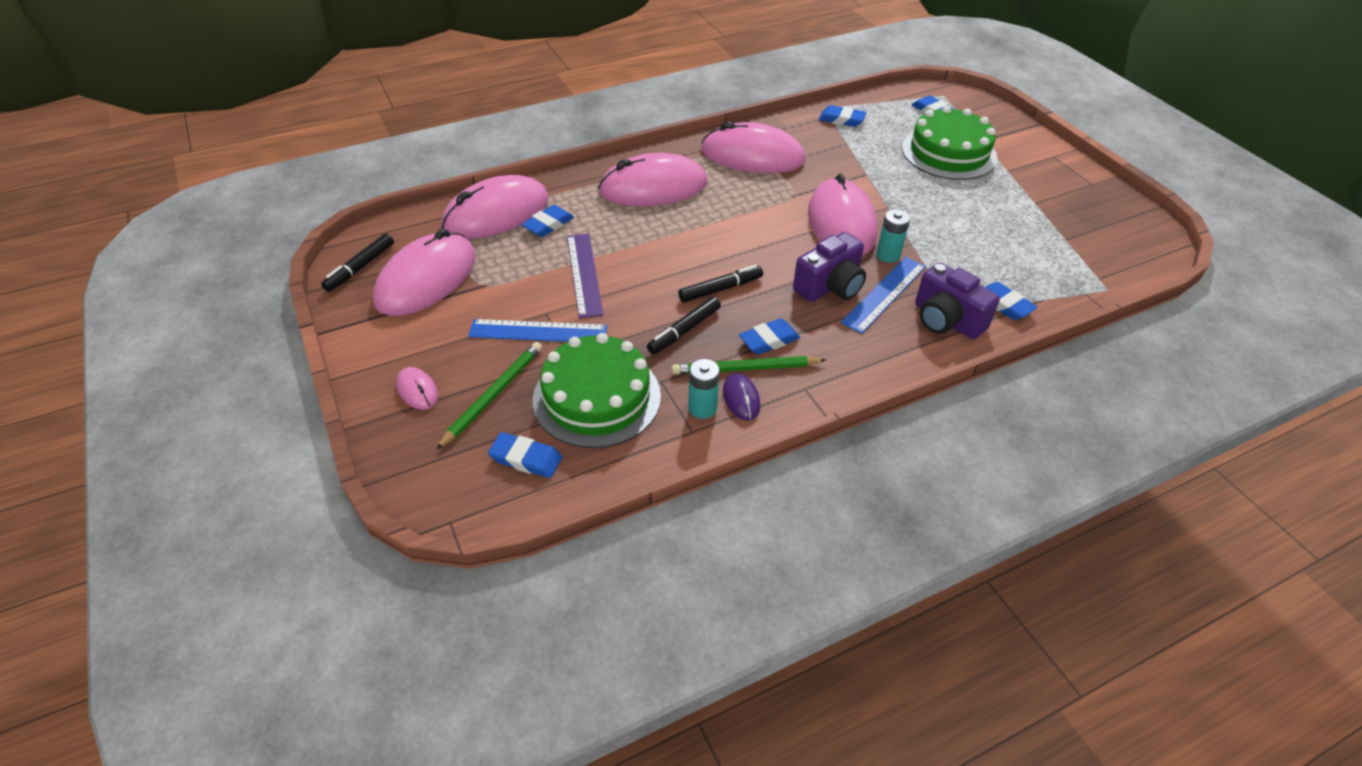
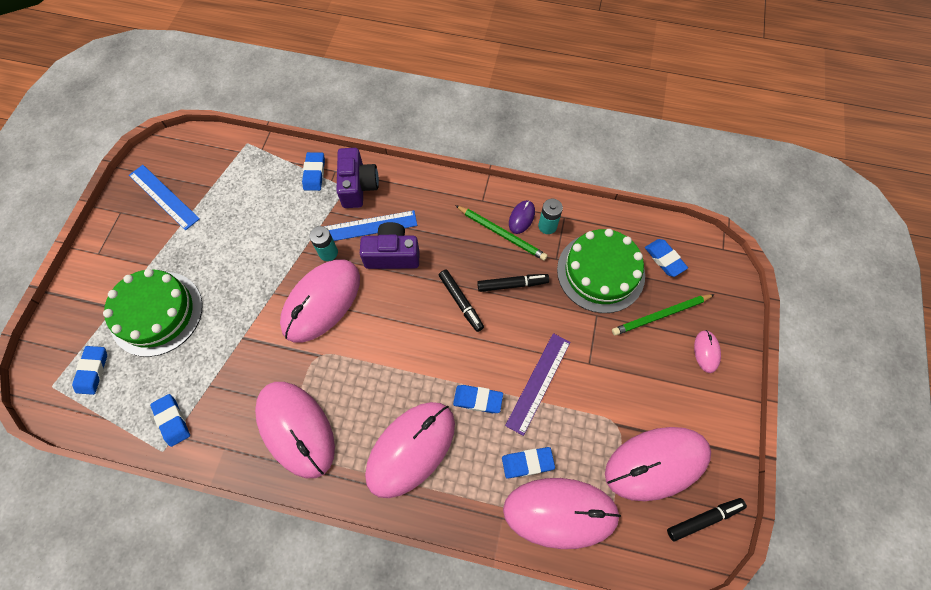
camera: 140 degrees left, 20 degrees up
(538, 331) = (604, 349): blue ruler -> blue ruler (163, 197)
(653, 187) = (411, 449): pink mouse -> pink mouse turned 75 degrees counterclockwise
(720, 289) = (460, 302): black marker -> black marker turned 135 degrees counterclockwise
(769, 340) = (470, 243): blue eraser -> blue eraser (478, 400)

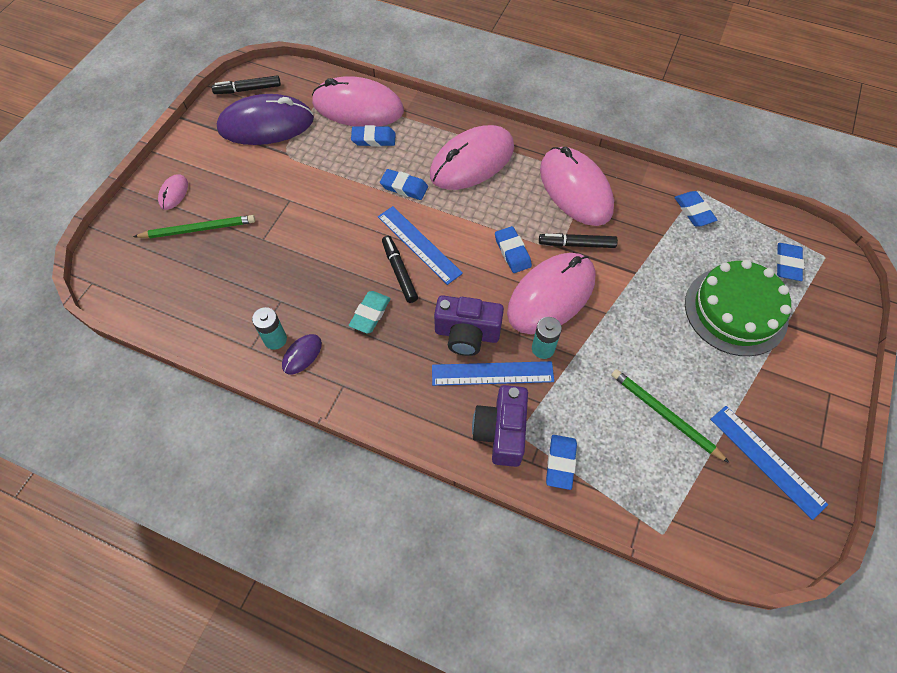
camera: 170 degrees left, 5 degrees down
(449, 333) = (419, 244): none -> blue ruler
(476, 259) = (370, 314): none -> turquoise eraser
(502, 234) = (332, 339): green pencil -> green pencil (664, 415)
(512, 284) = (339, 281): black marker -> black marker (577, 244)
(538, 383) = (343, 192): purple ruler -> none
(600, 272) = (238, 279): green cake -> none
(656, 463) = (266, 124): pink mouse -> purple mouse
(664, 259) = (162, 281): blue eraser -> blue eraser (512, 252)

